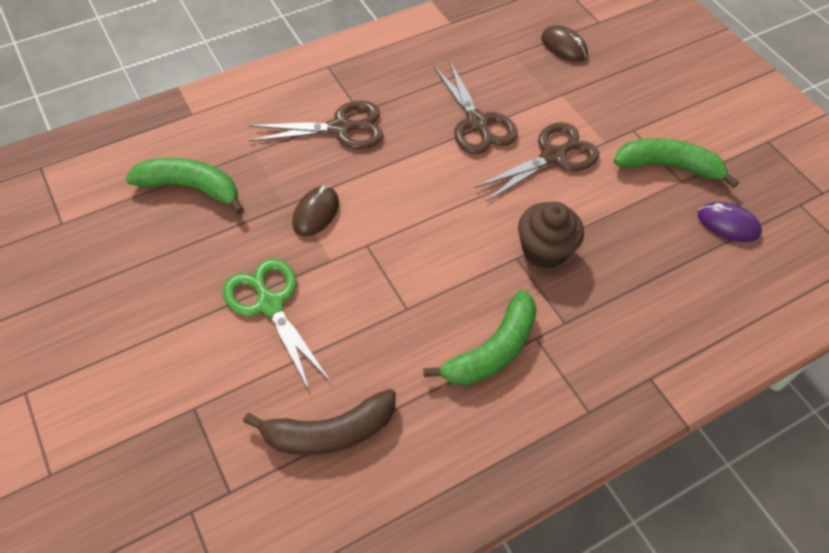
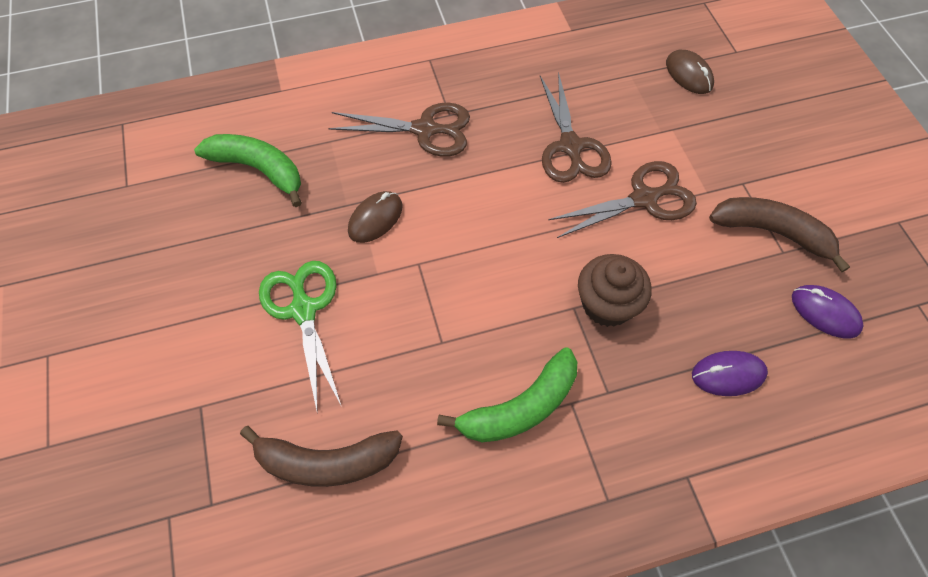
camera: 15 degrees right, 5 degrees up
(662, 288) = (728, 374): none -> purple mouse
(668, 166) = (772, 232): green banana -> brown banana

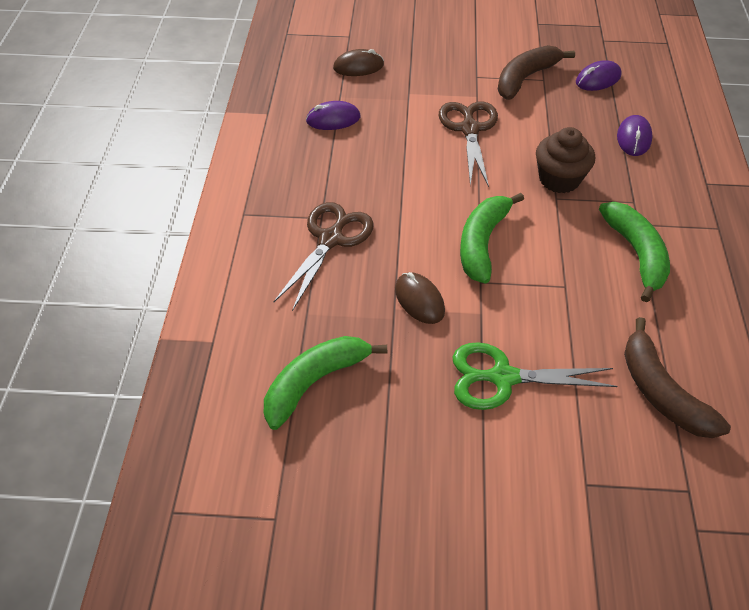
camera: 70 degrees left, 10 degrees down
(327, 462) = (661, 392): brown banana -> brown banana turned 135 degrees clockwise
(472, 252) = (482, 243): none -> green banana
(570, 146) = (398, 153): brown scissors -> none
(592, 80) = (333, 119): none -> purple mouse

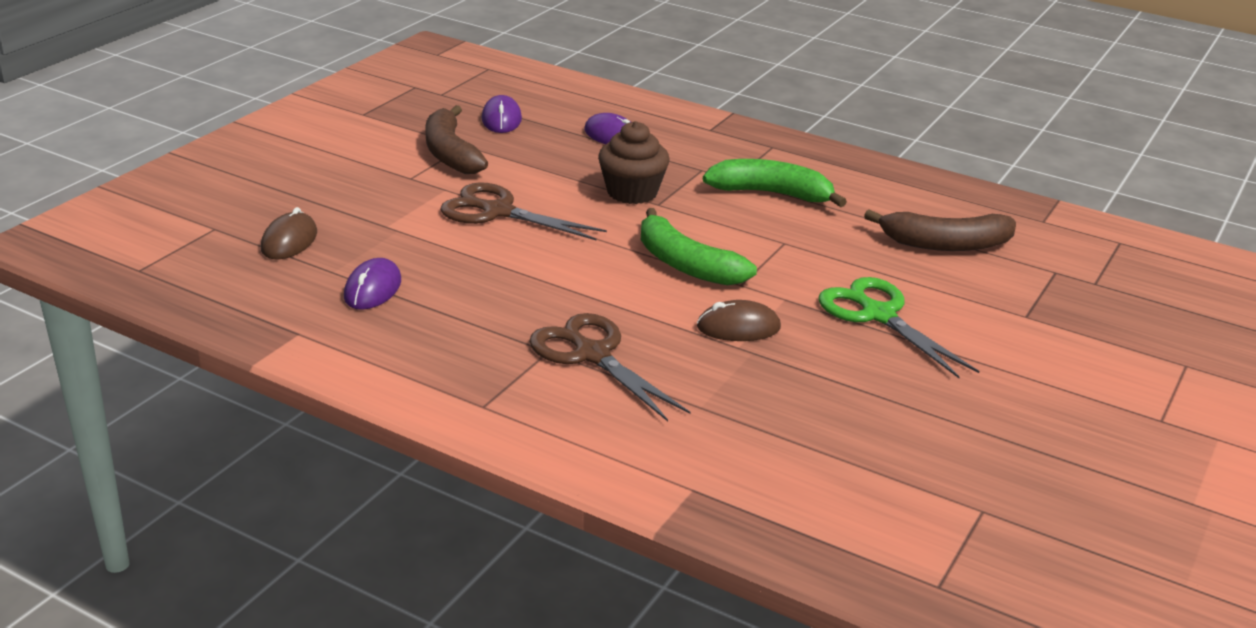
camera: 65 degrees left, 20 degrees down
(315, 382) = (810, 430): green banana -> none
(502, 377) = (878, 315): green scissors -> green scissors turned 120 degrees clockwise

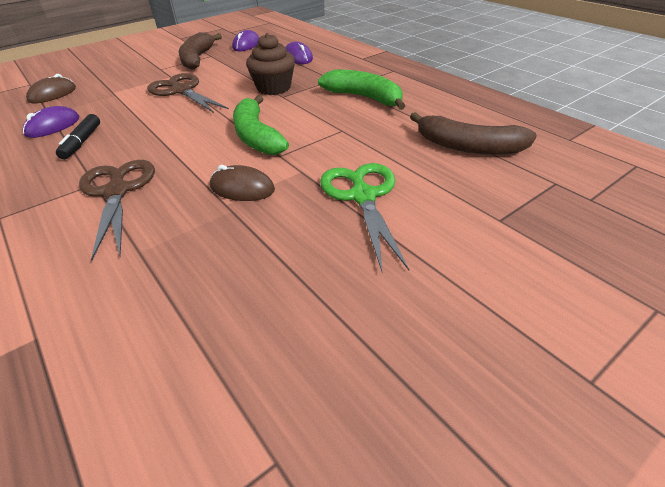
camera: 25 degrees right, 10 degrees up
(454, 305) = (82, 142): none -> black marker

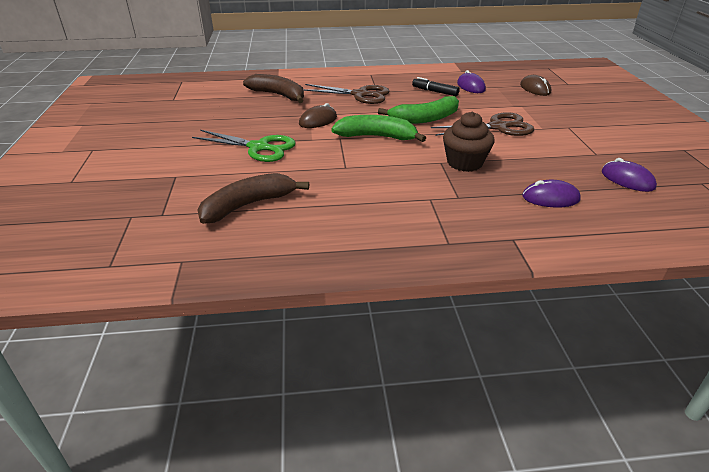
camera: 120 degrees right, 5 degrees down
(197, 59) = (588, 146): brown banana -> brown banana (278, 95)
(364, 98) = (392, 197): green banana -> green banana (425, 119)

